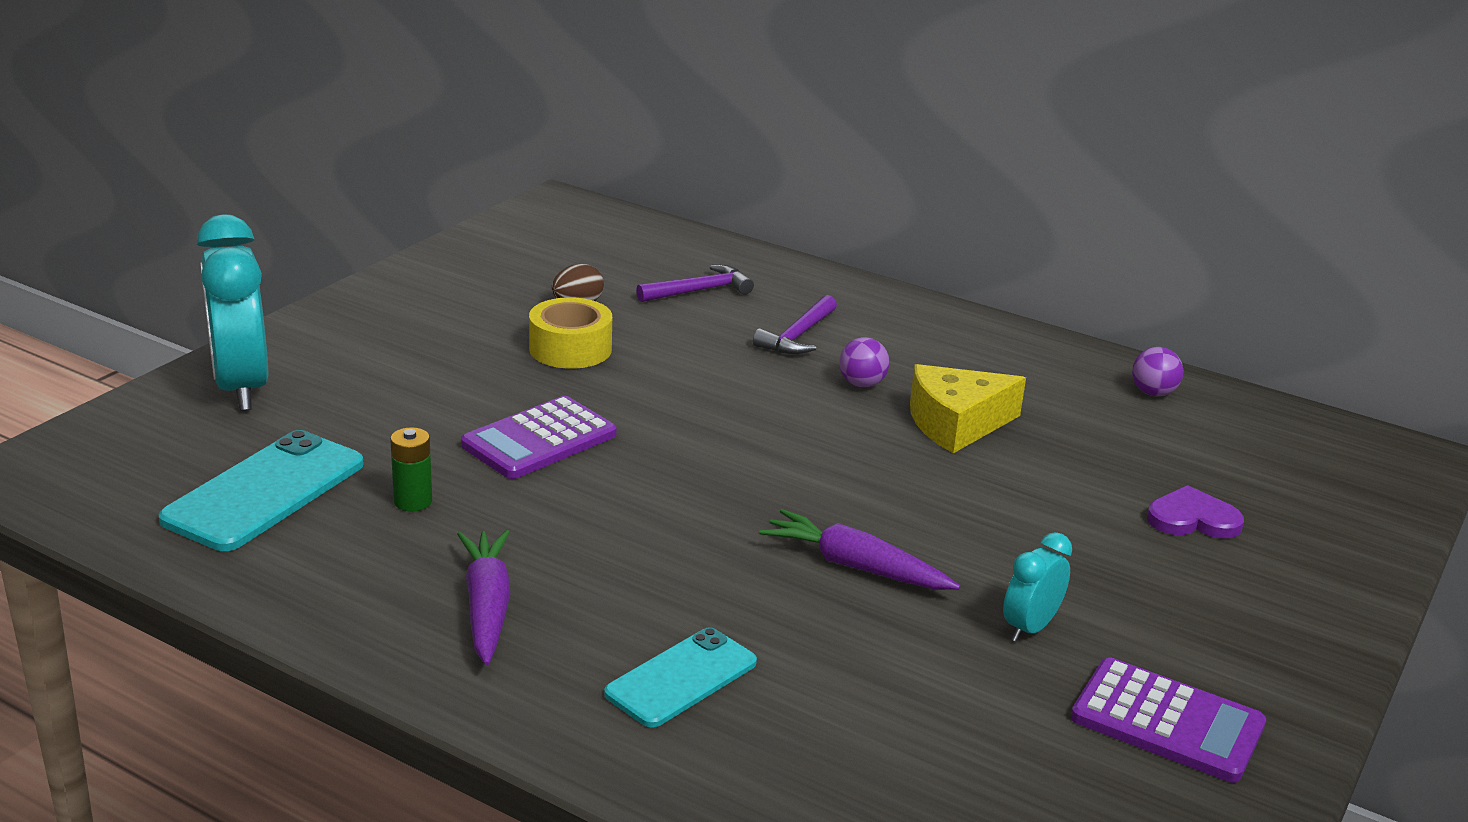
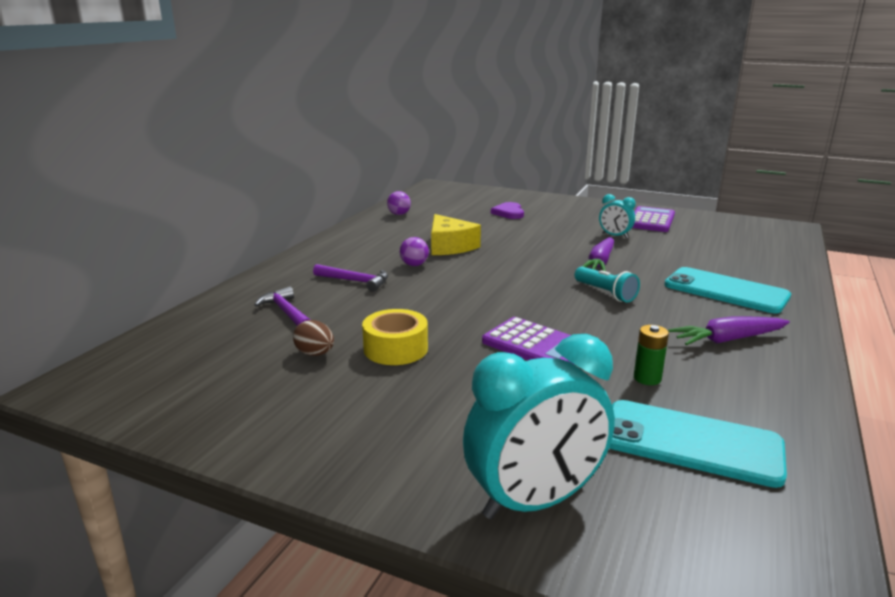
camera: 95 degrees left, 5 degrees down
(681, 678) = (725, 291): turquoise phone -> turquoise phone, size x1.51
(703, 537) = (605, 293): none -> turquoise flashlight

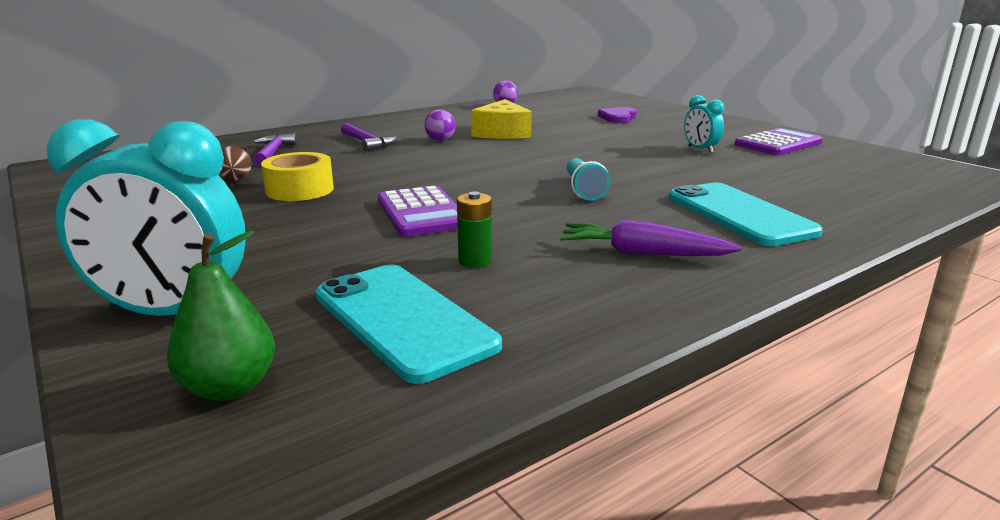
camera: 30 degrees right, 0 degrees up
(600, 262) = (633, 167): purple carrot -> none
(691, 540) = (229, 388): none -> green pear

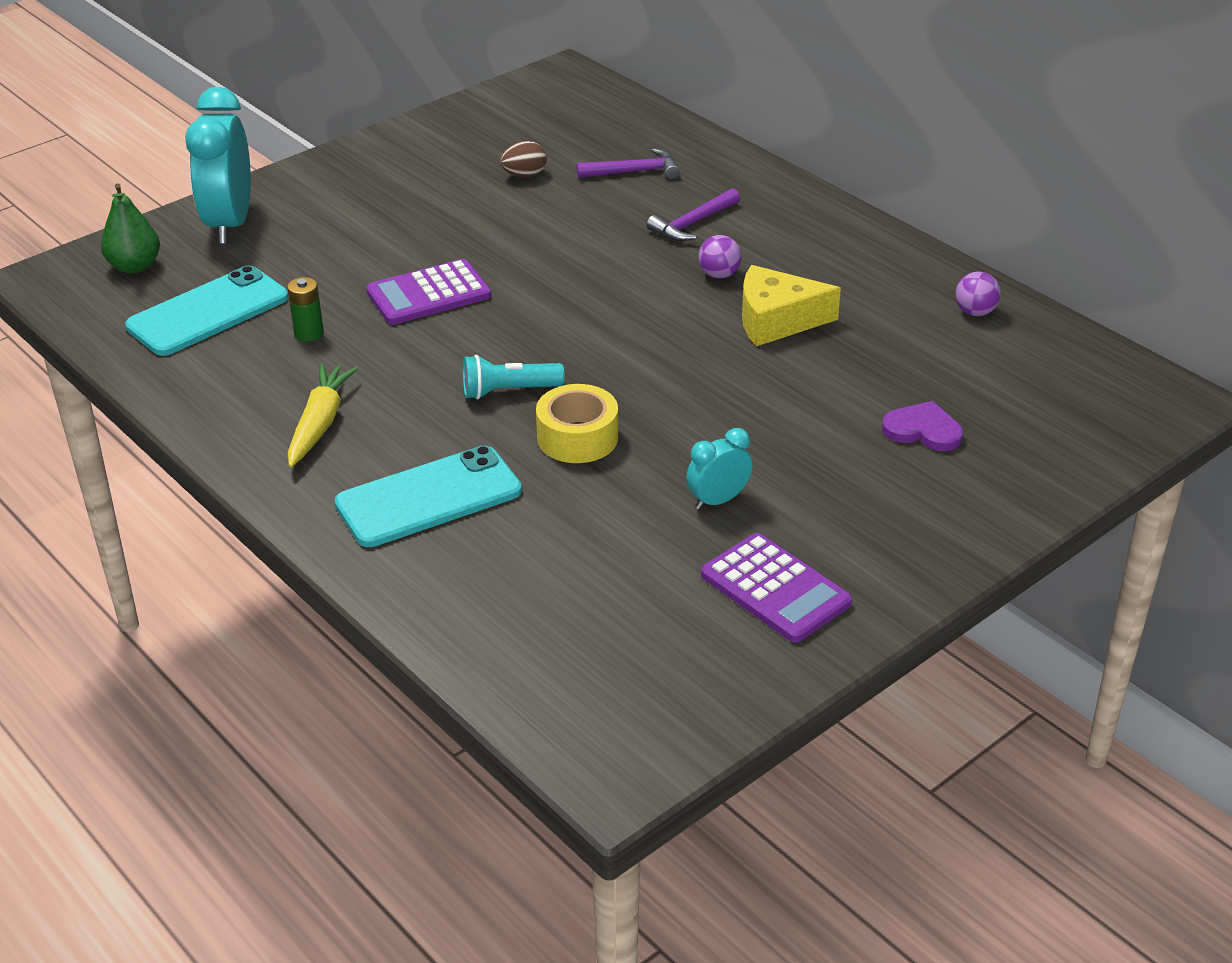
camera: 85 degrees right, 15 degrees up
(300, 190) = (496, 216): yellow tape -> yellow tape (577, 437)
(643, 253) = (320, 423): purple carrot -> yellow carrot

